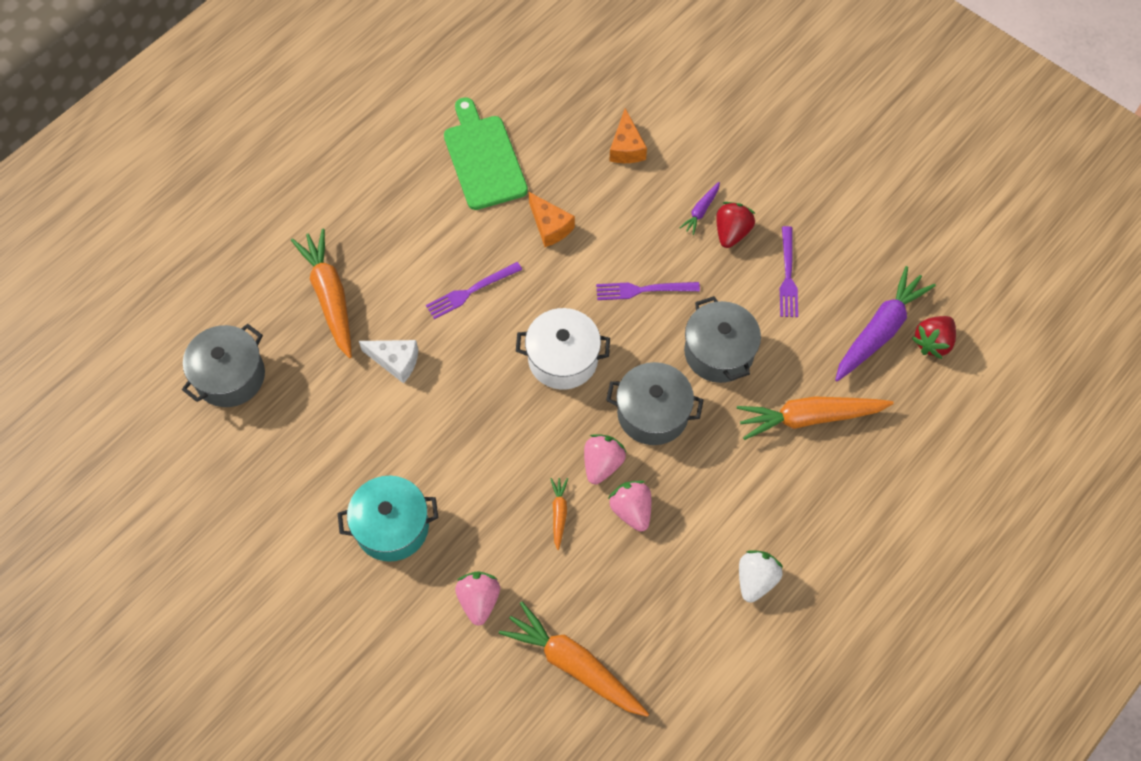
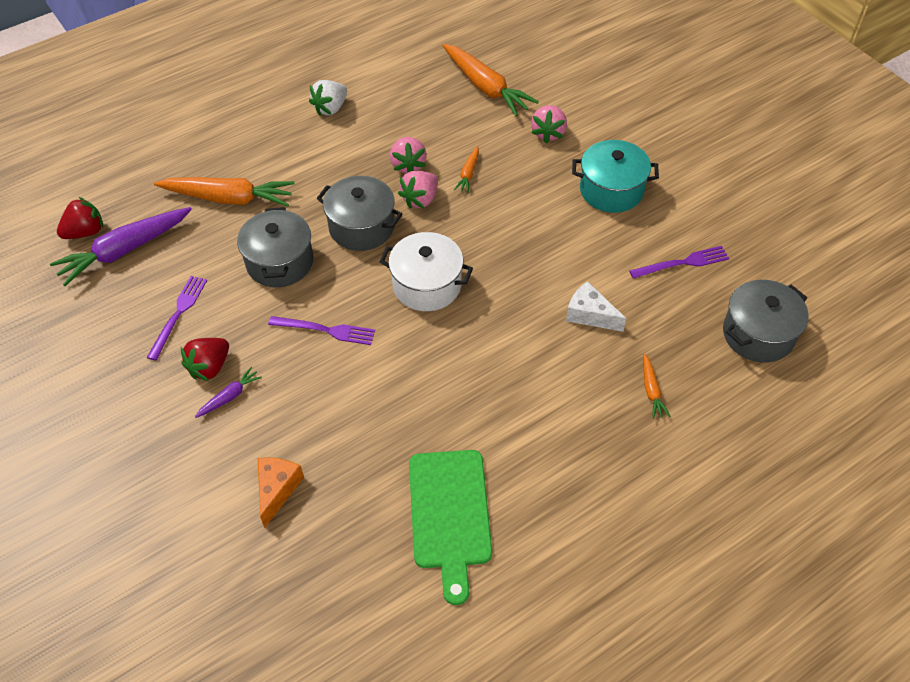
camera: 165 degrees left, 10 degrees down
(330, 297) = (651, 390): orange carrot -> orange carrot, size x0.47
(471, 291) = (501, 365): purple fork -> purple fork (682, 263)
(550, 226) = (397, 415): orange cheese -> none

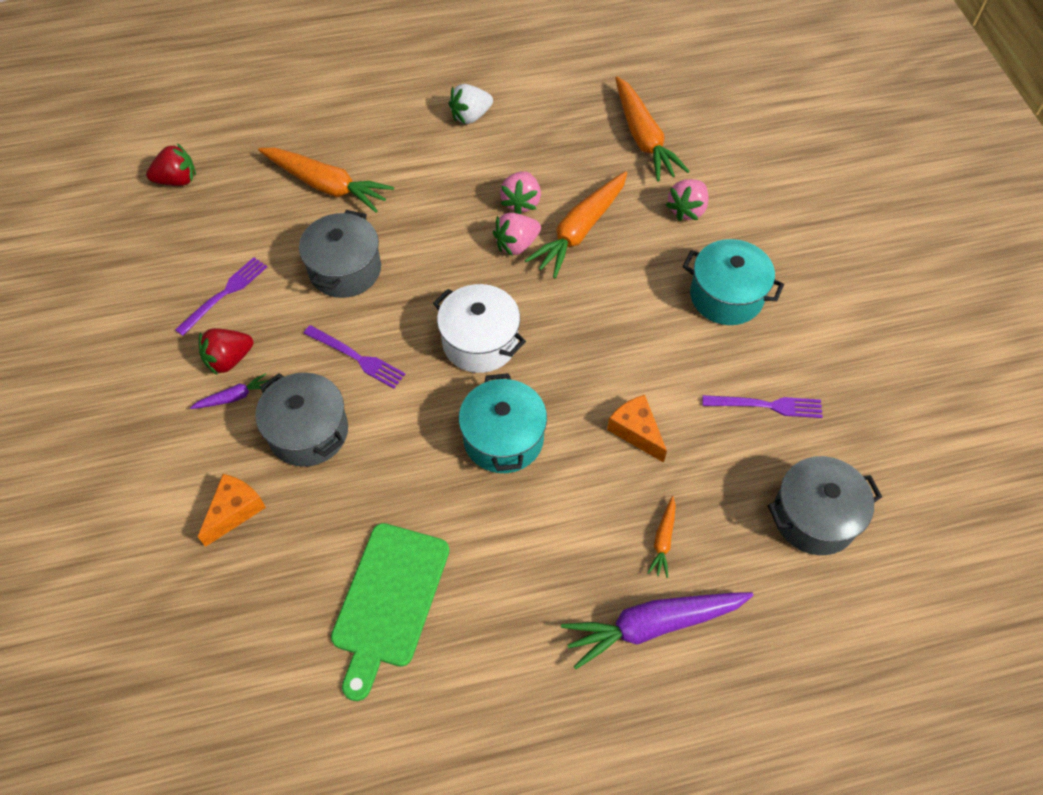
camera: 20 degrees right, 5 degrees up
(125, 250) = (204, 211): purple carrot -> purple carrot (653, 625)
(361, 227) = (443, 257): grey pot -> grey pot (308, 432)
(468, 174) = (580, 231): orange carrot -> orange carrot, size x2.13
(484, 355) = (503, 438): none -> turquoise pot
(590, 315) = (636, 431): white cheese -> orange cheese

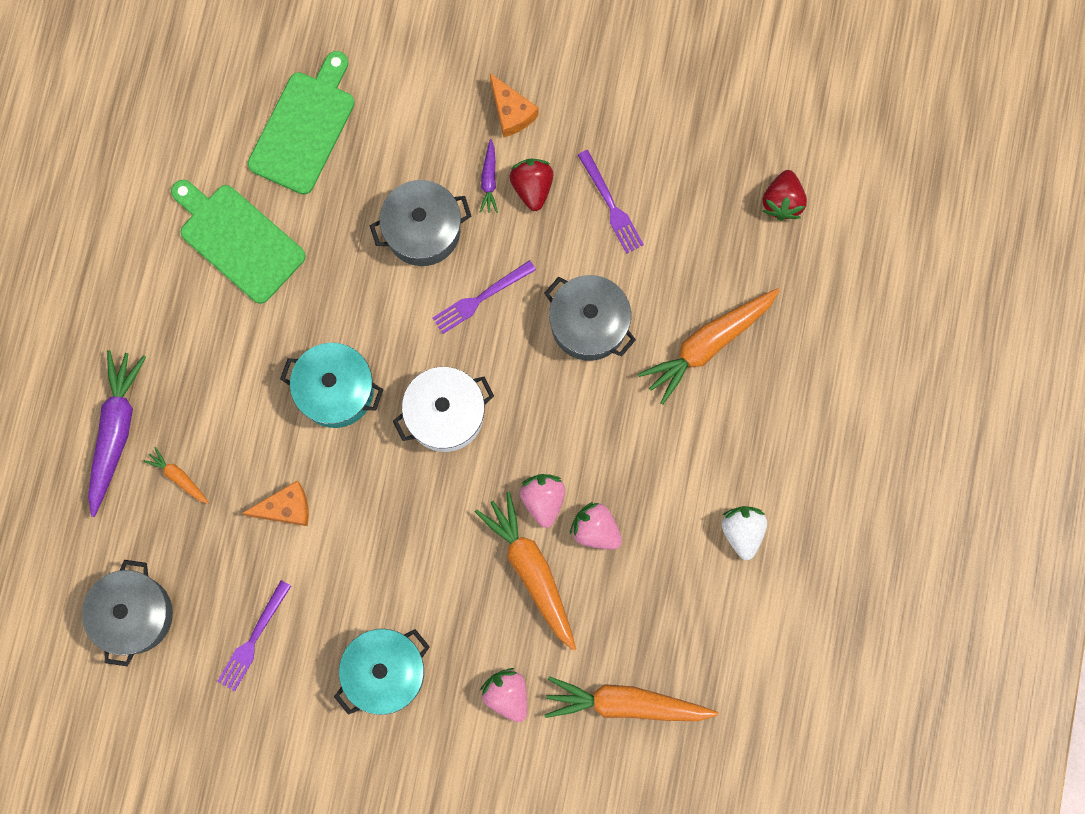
camera: 115 degrees right, 20 degrees up
(234, 592) = (304, 127): none -> green cutting board
(235, 511) = (375, 148): orange cheese -> orange cheese (511, 112)

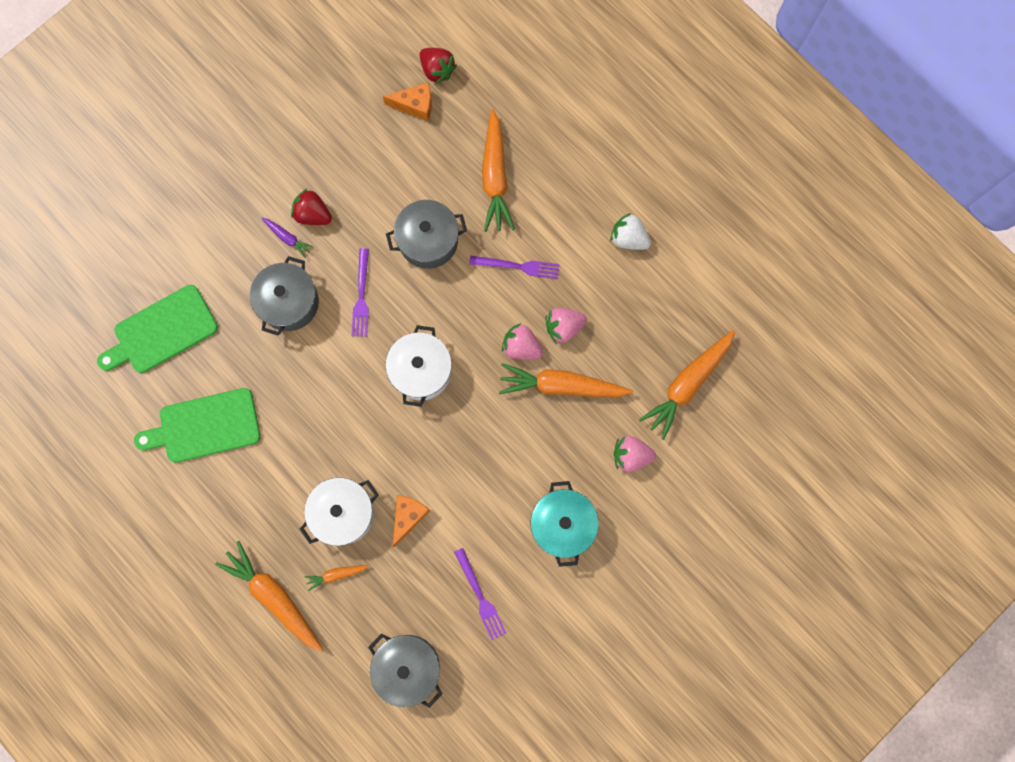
camera: 55 degrees left, 0 degrees up
(115, 431) = (274, 597): purple carrot -> orange carrot
(245, 440) = (343, 513): none -> white pot
(304, 127) = (162, 331): green cutting board -> green cutting board turned 90 degrees counterclockwise
(336, 390) = (354, 431): turquoise pot -> none
(511, 112) = (253, 193): orange cheese -> orange cheese (415, 105)
(611, 205) = (361, 174): purple fork -> purple fork (518, 266)

